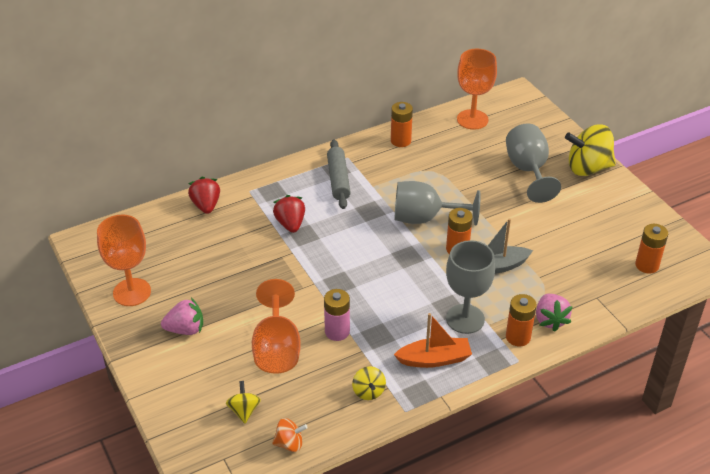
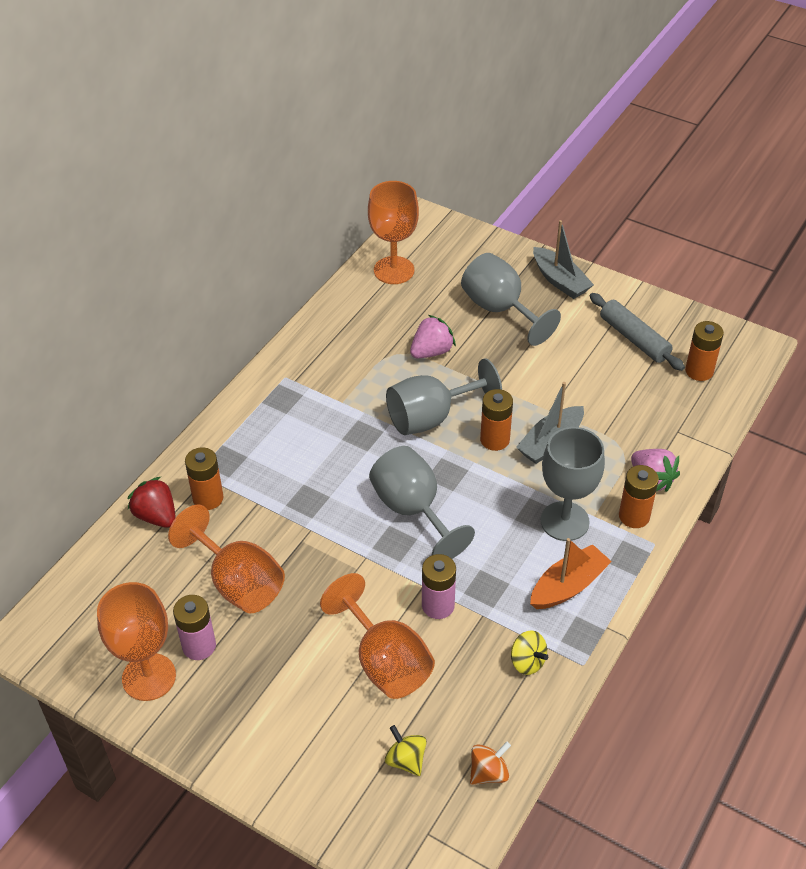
camera: 30 degrees left, 5 degrees up
(173, 288) = (199, 646): none -> pink battery
(185, 329) = (256, 692): pink strawberry -> pink strawberry (431, 351)
(224, 264) = (238, 583): none -> orange goblet
(290, 224) = (281, 494): red strawberry -> none
(338, 179) = (295, 411): grey rolling pin -> grey rolling pin (634, 339)
(367, 268) = (413, 510): none -> grey goblet
(400, 141) = (332, 330): orange battery -> orange battery (208, 498)
(588, 168) = (560, 280): yellow spinning top -> grey boat

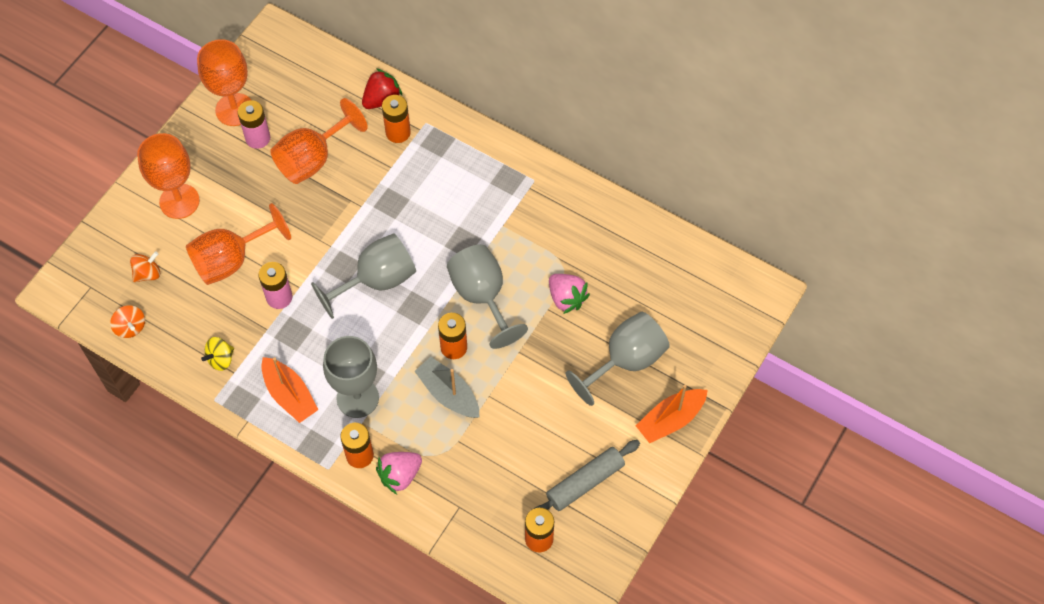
camera: 90 degrees right, 15 degrees up
(394, 270) = (681, 267): orange goblet -> orange goblet (179, 201)
(406, 760) = (148, 273): yellow spinning top -> orange spinning top
(560, 280) = (671, 420): grey boat -> orange boat

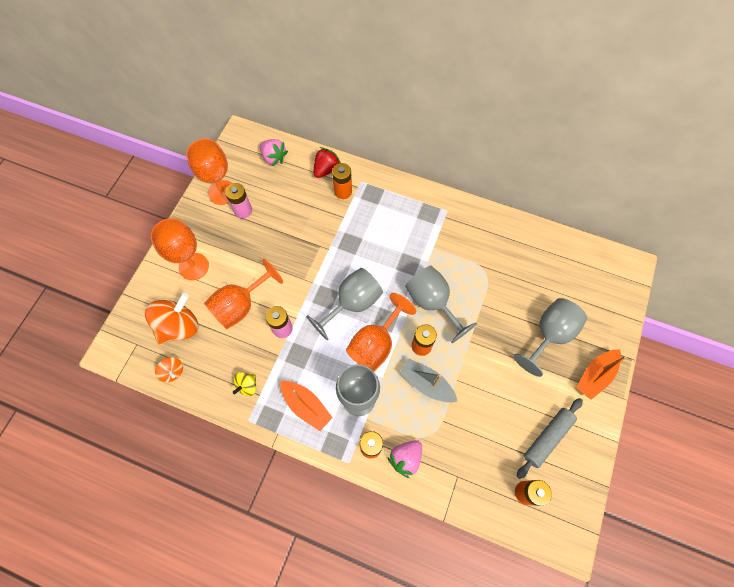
camera: 10 degrees left, 5 degrees up
(148, 273) = (179, 326): orange spinning top -> orange spinning top, size x2.02
(312, 159) = (286, 220): orange goblet -> orange goblet (375, 344)
(566, 298) = (493, 294): pink strawberry -> pink strawberry (274, 157)

